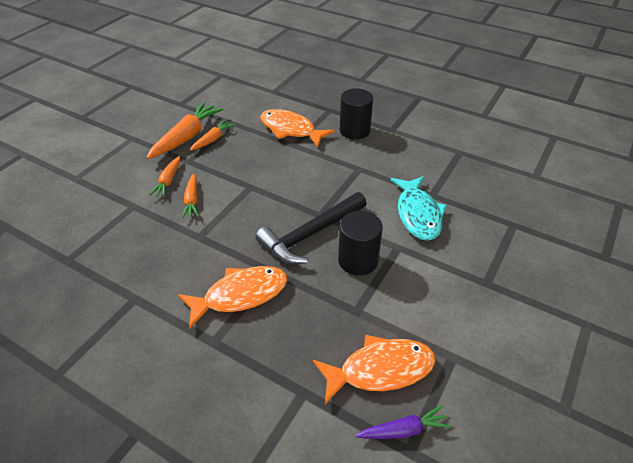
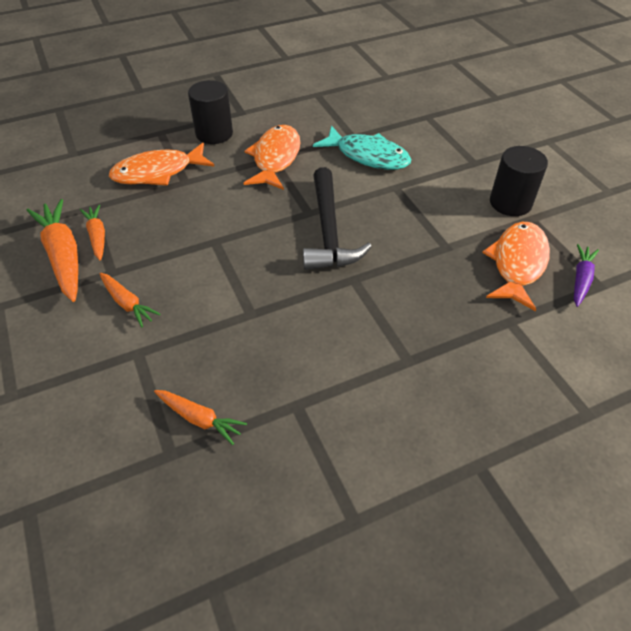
camera: 55 degrees left, 5 degrees up
(192, 201) = (186, 296): orange carrot -> orange carrot (200, 419)
(240, 295) = (364, 315): orange fish -> orange fish (275, 158)
(358, 260) = (389, 217): black cylinder -> black cylinder (510, 203)

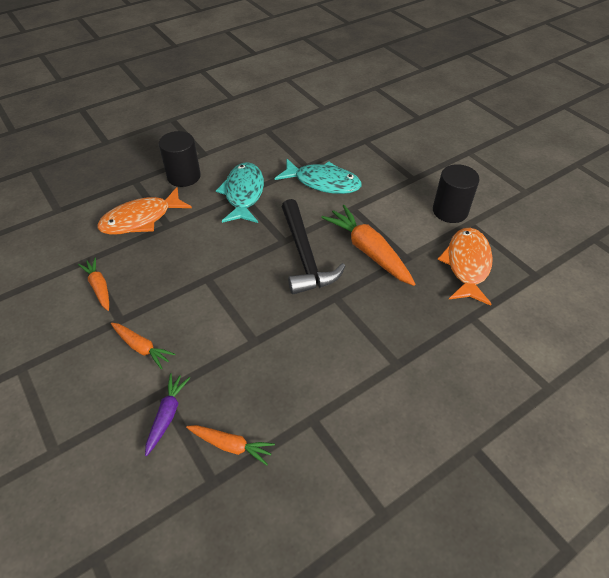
camera: 10 degrees left, 0 degrees up
(63, 256) = (71, 310): orange carrot -> orange carrot (368, 251)
(275, 158) = (243, 194): orange fish -> turquoise fish
(581, 279) = (520, 271): purple carrot -> purple carrot (167, 415)

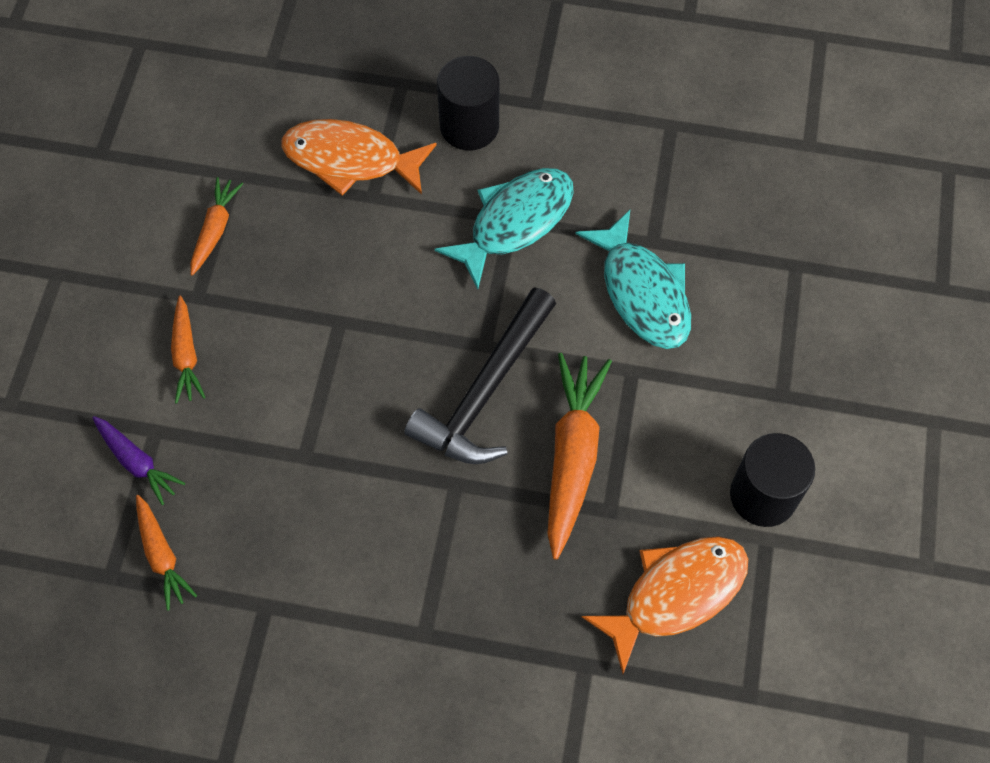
camera: 45 degrees right, 15 degrees up
(167, 415) = (137, 462): purple carrot -> purple carrot turned 75 degrees clockwise

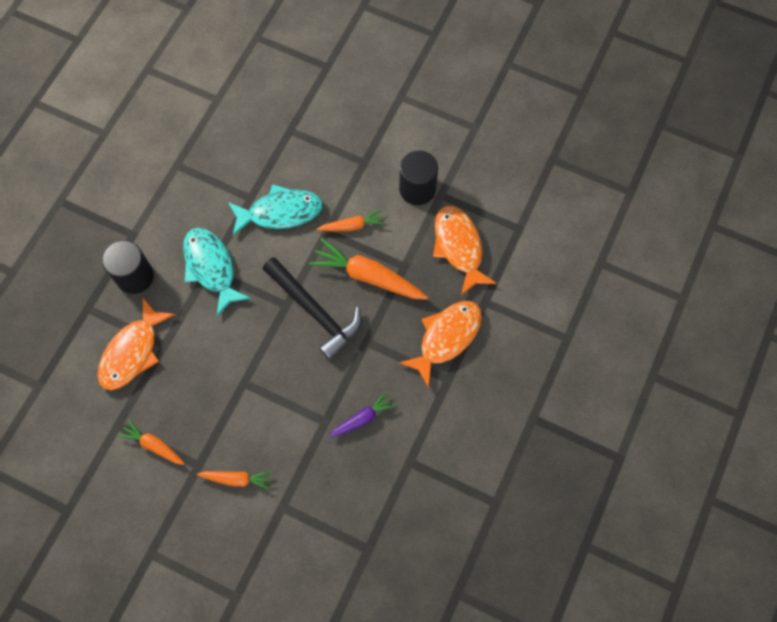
camera: 75 degrees left, 5 degrees up
(137, 462) = (300, 521): purple carrot -> purple carrot (362, 418)
(162, 556) = (364, 516): orange carrot -> orange carrot (352, 226)
(498, 613) = (446, 338): none -> orange fish

